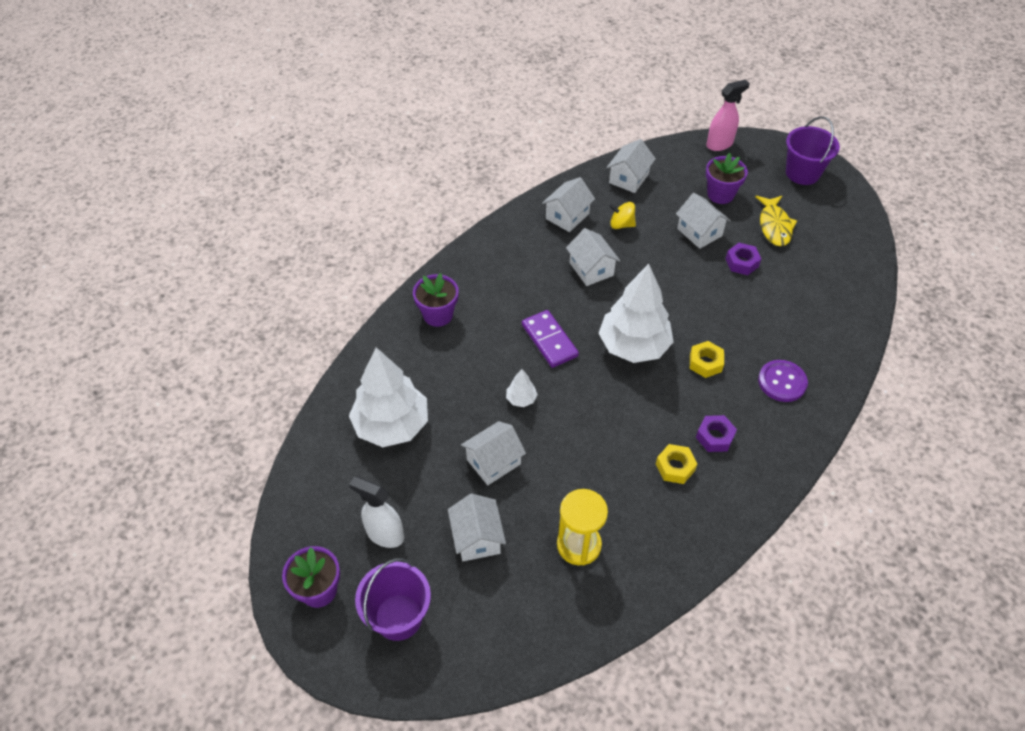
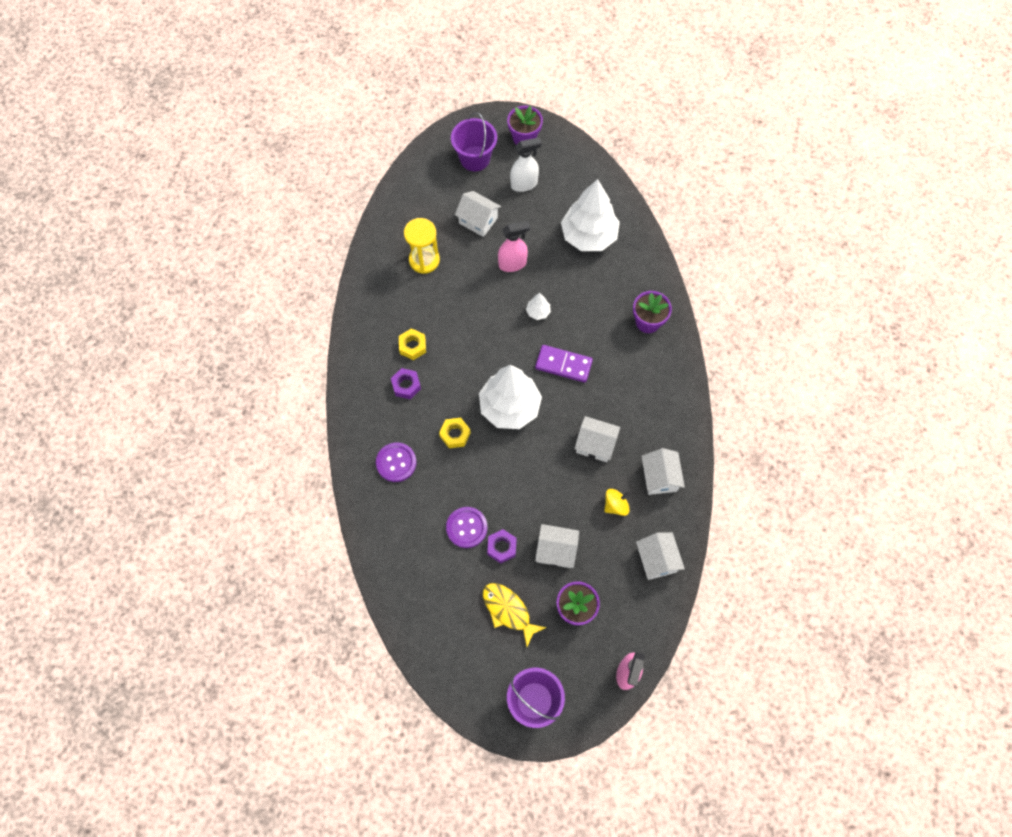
camera: 135 degrees right, 15 degrees up
(493, 462) = (512, 264): white house -> pink spray bottle
(759, 294) = (466, 528): none -> purple button

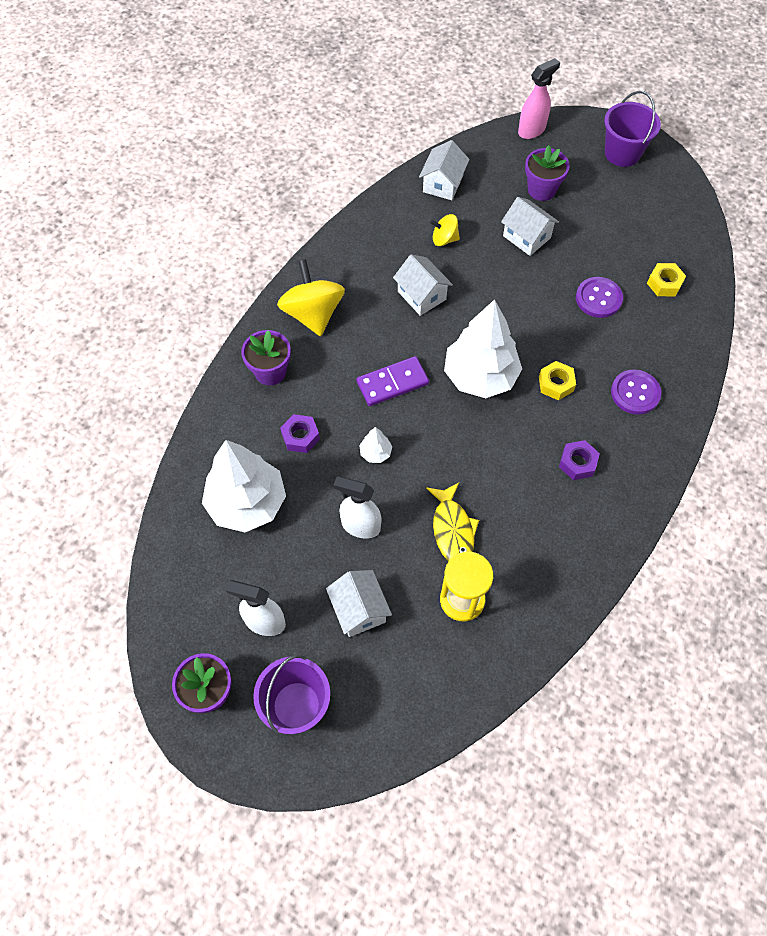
camera: 145 degrees left, 5 degrees down
(412, 346) = (543, 502): yellow nut -> yellow nut (664, 283)
(501, 547) = (575, 266): purple nut -> purple nut (300, 436)
(508, 611) = (602, 219): yellow fish -> yellow fish (452, 529)
(512, 264) = (360, 526): pink spray bottle -> white spray bottle
(563, 364) = (392, 383): purple domino -> purple domino turned 75 degrees counterclockwise
(657, 380) = (313, 314): none -> yellow spinning top
(659, 477) = (385, 237): white house -> none

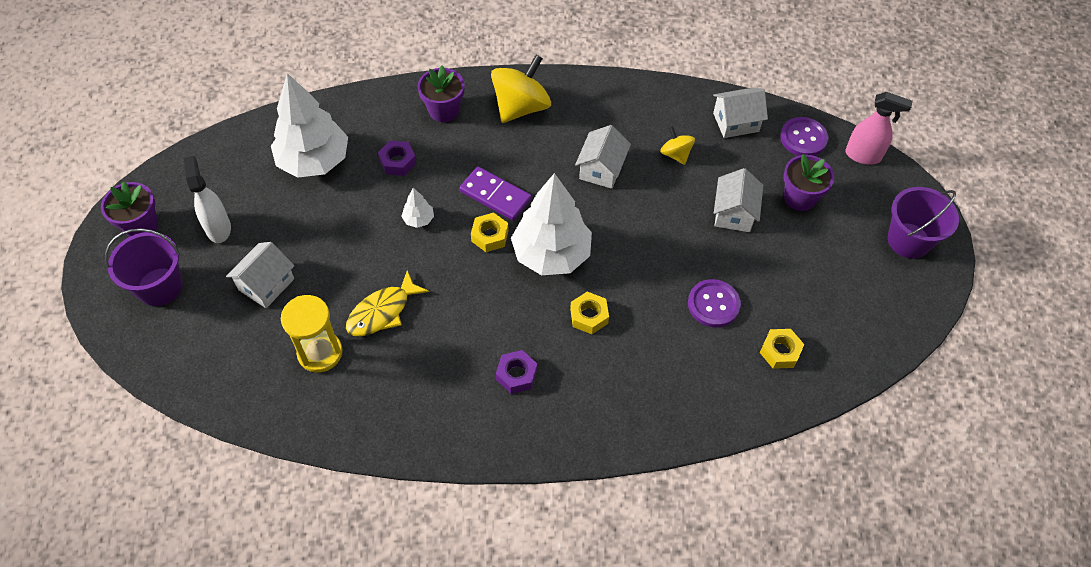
camera: 55 degrees right, 5 degrees down
(360, 526) = (343, 245): white spray bottle -> none
(431, 409) = (490, 236): none -> yellow nut
(635, 393) = (629, 386): purple button -> purple button (803, 138)

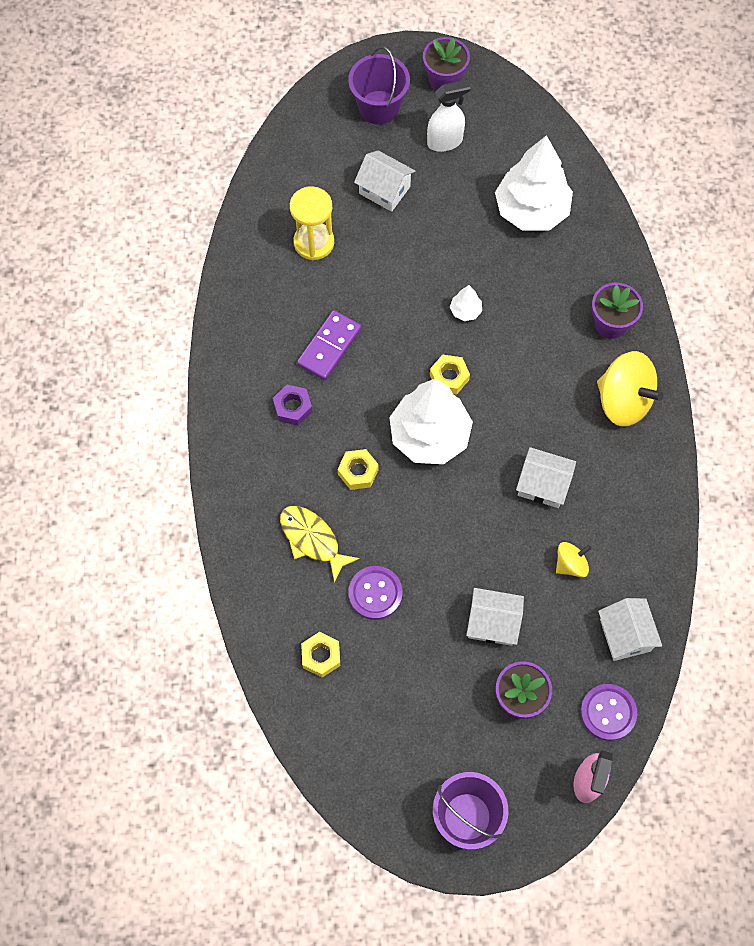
camera: 90 degrees right, 10 degrees up
(382, 312) = (358, 289): yellow fish -> yellow fish (312, 540)
(397, 162) = (536, 286): purple nut -> none
(495, 195) = (500, 380): purple domino -> purple domino (329, 346)

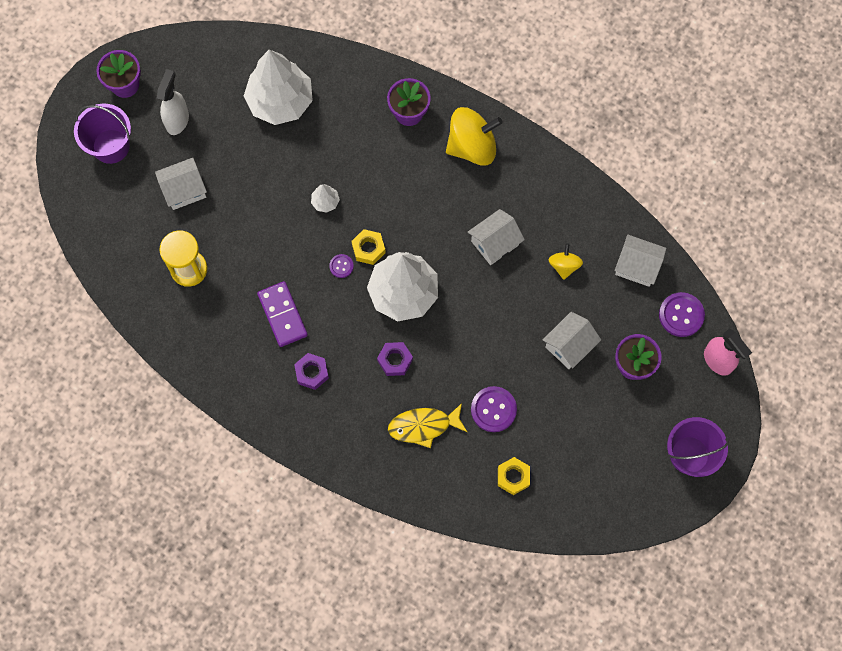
camera: 55 degrees left, 5 degrees up
(358, 472) = (395, 360): yellow nut -> purple nut
(414, 365) = (341, 266): none -> purple button

